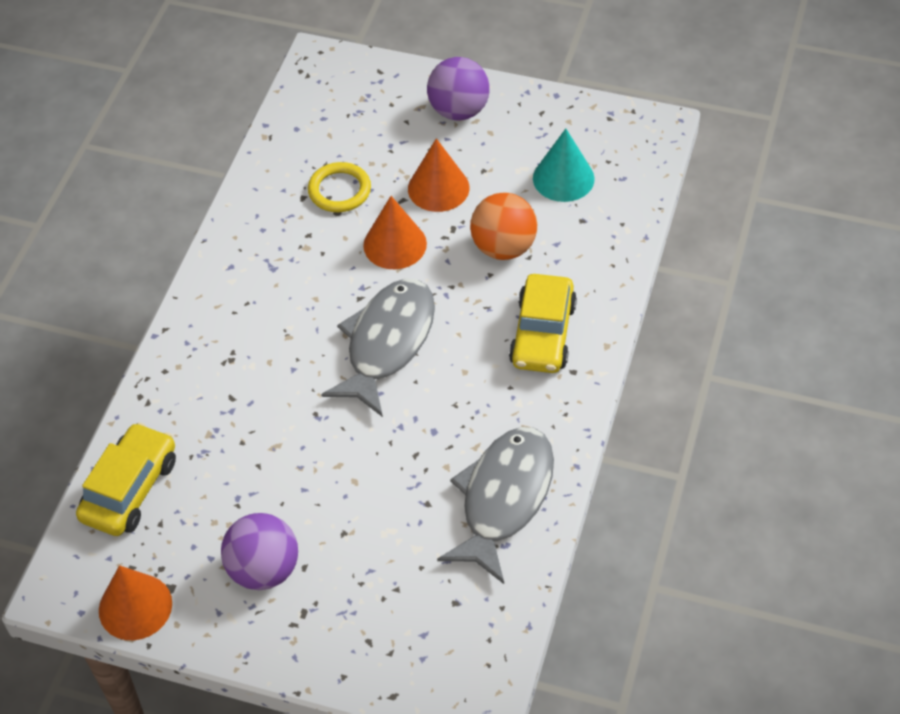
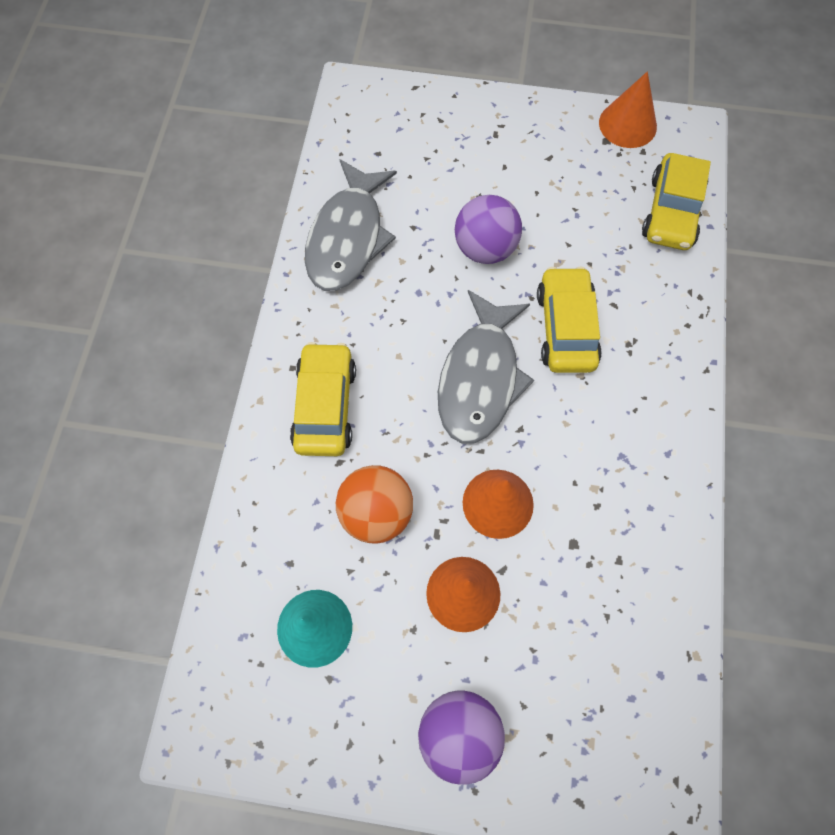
camera: 170 degrees right, 15 degrees up
(264, 570) = (536, 161): purple ball -> purple ball (485, 248)
(289, 380) = (566, 328): none -> yellow car
(339, 190) = (579, 576): yellow ring -> none

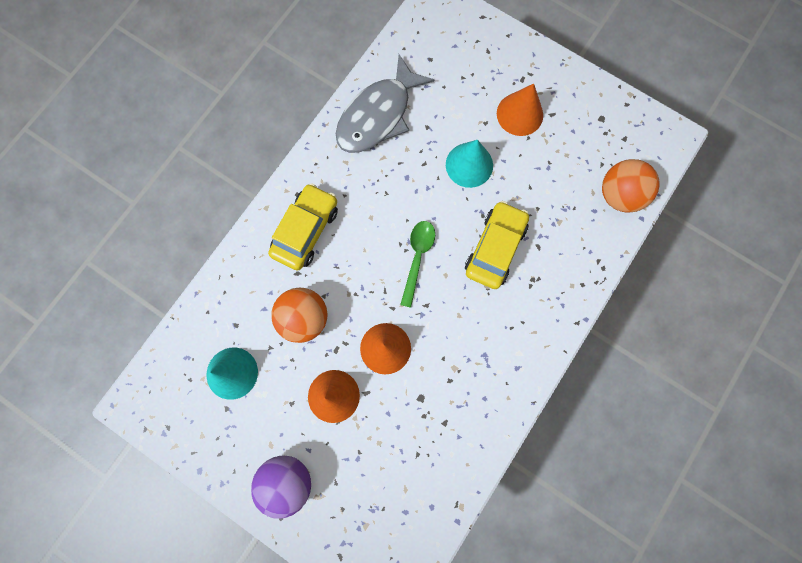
camera: 25 degrees right, 10 degrees up
(480, 378) = (417, 258): grey fish -> green spoon
(485, 248) = (469, 165): purple ball -> turquoise cone
(627, 124) = (625, 112): orange cone -> orange cone (519, 114)
(671, 212) = (619, 195): yellow car -> orange ball

